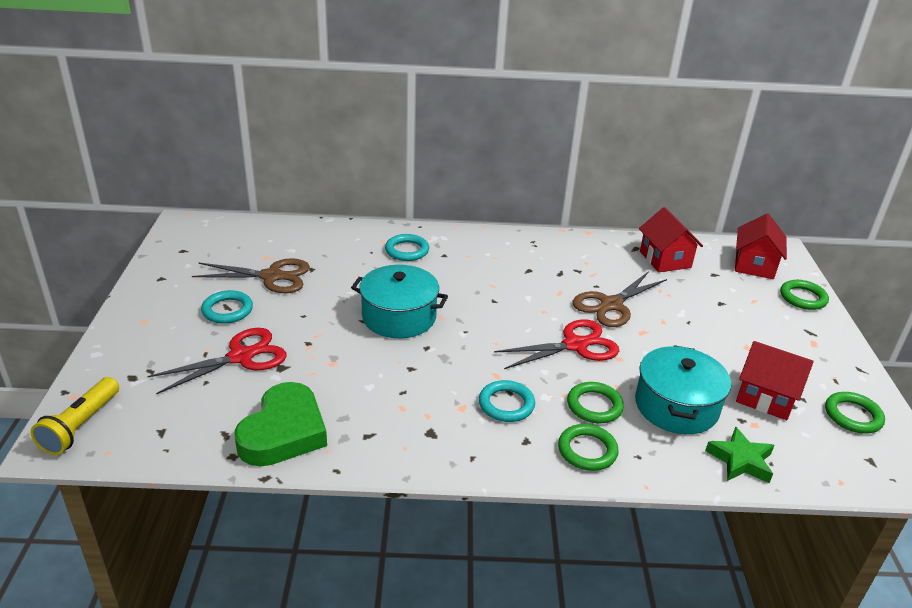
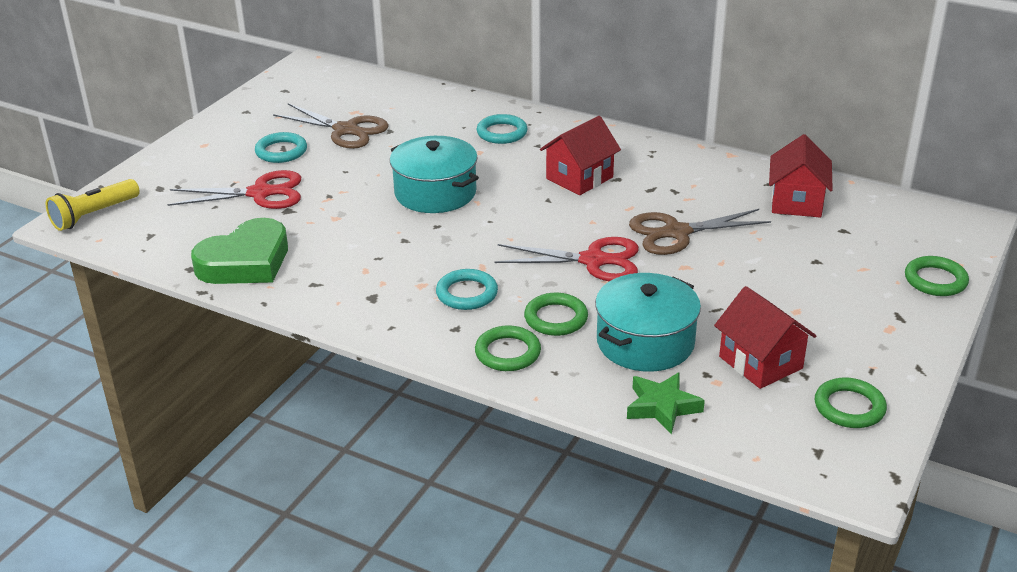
camera: 30 degrees right, 0 degrees up
(754, 265) = (911, 232): red house -> red house (579, 178)

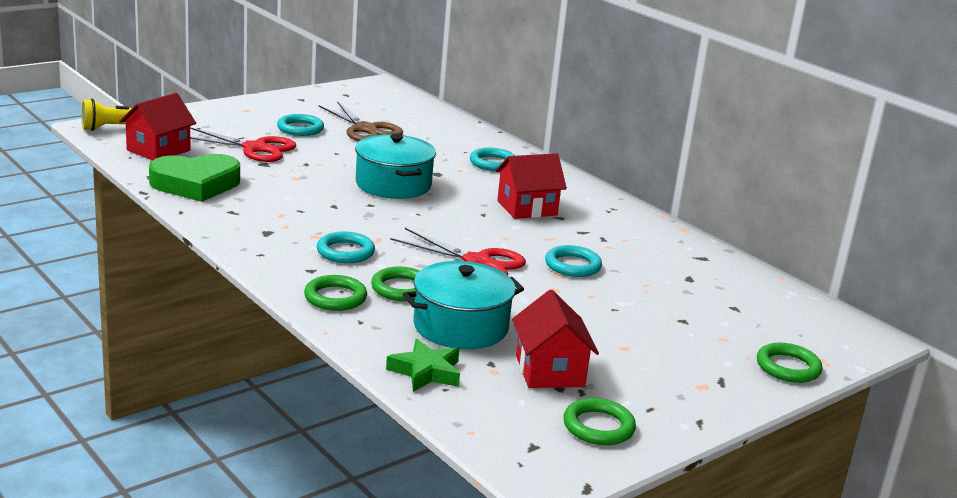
camera: 20 degrees right, 10 degrees down
(676, 233) = (572, 265): brown scissors -> turquoise ring
(796, 202) = (710, 276): red house -> red house (158, 150)

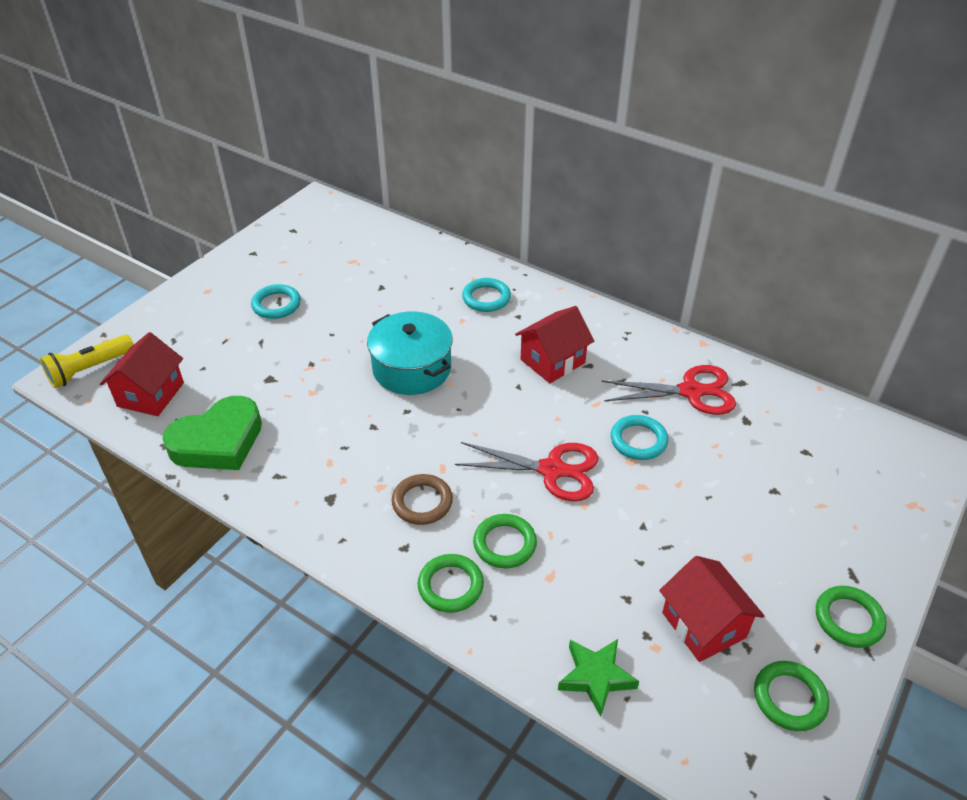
camera: 15 degrees left, 20 degrees up
(255, 148) = (248, 355): red scissors -> red scissors (691, 392)
(345, 252) = (422, 502): turquoise ring -> brown ring
(366, 129) = (341, 283): brown scissors -> none
(460, 326) = (589, 585): turquoise pot -> none
(788, 367) = (894, 528): green ring -> green ring (848, 619)

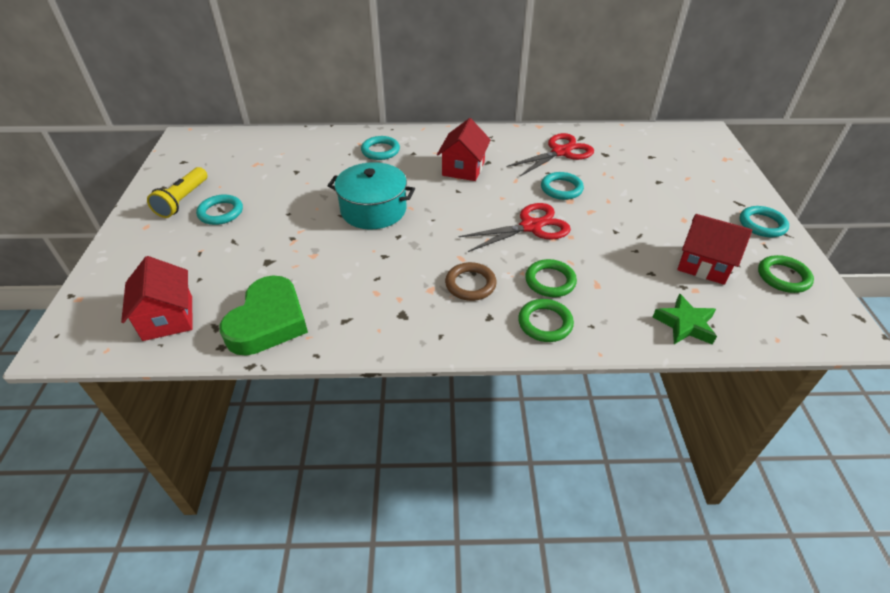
camera: 35 degrees left, 0 degrees up
(90, 369) = (83, 326): yellow flashlight -> yellow flashlight (183, 200)
(848, 619) = (762, 224): green ring -> turquoise ring

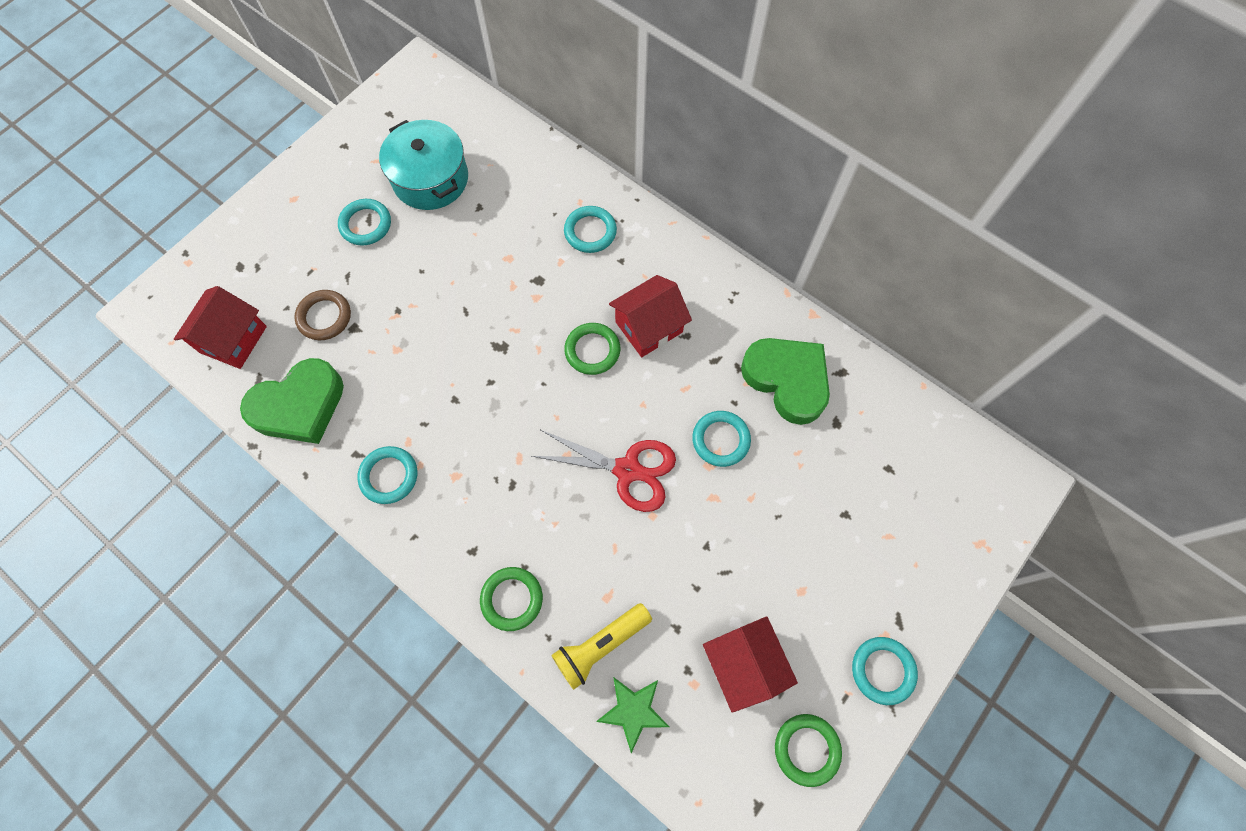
camera: 40 degrees right, 25 degrees up
(183, 200) = (347, 180): yellow flashlight -> yellow flashlight (600, 645)
(373, 210) = (501, 325): turquoise pot -> turquoise pot (430, 179)
(383, 317) = (389, 476): none -> turquoise ring
(470, 284) = (495, 499): brown ring -> brown ring (324, 317)
(550, 281) = (569, 555): green ring -> green ring (592, 350)
(561, 152) = (787, 380): red scissors -> green heart

